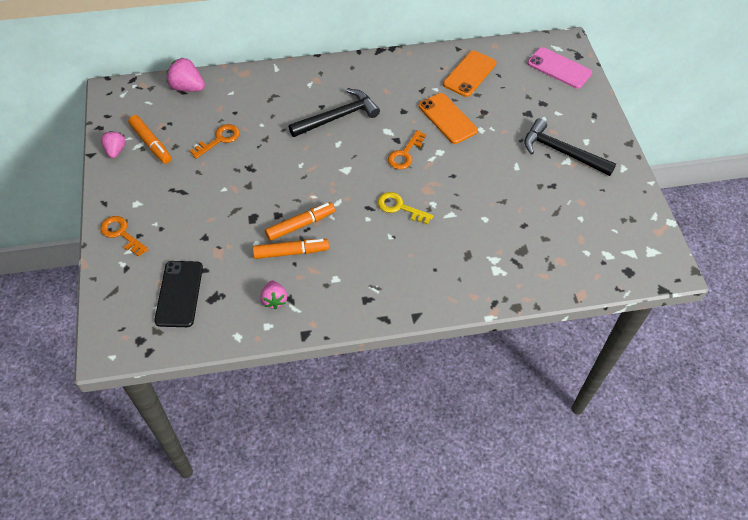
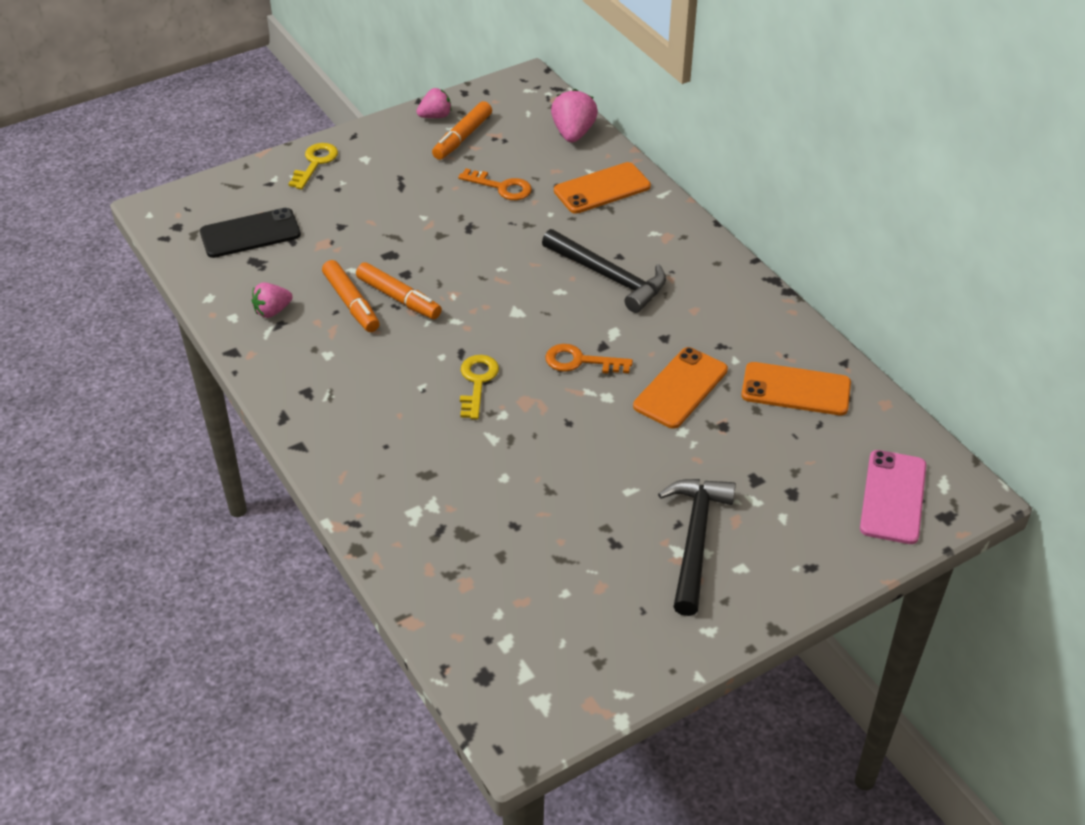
camera: 70 degrees right, 10 degrees down
(121, 234) = (315, 163): orange key -> yellow key
(253, 93) = (602, 189): none -> orange phone

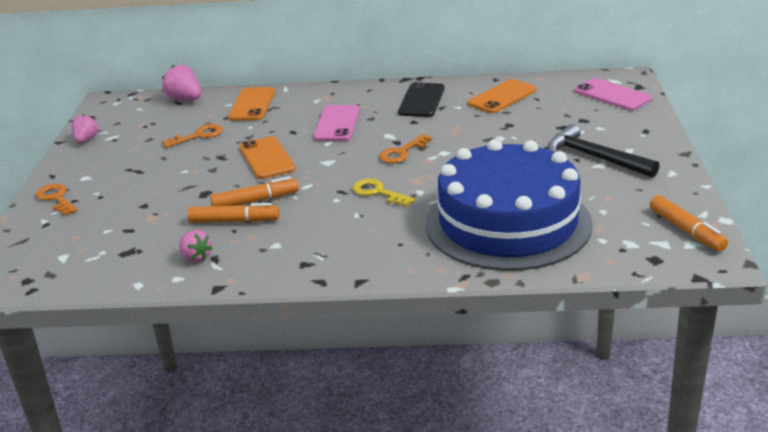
camera: 55 degrees left, 15 degrees down
(250, 234) = (91, 246): black phone -> black phone (421, 100)
(272, 311) = (196, 257): pink strawberry -> pink strawberry turned 45 degrees counterclockwise
(315, 163) = (56, 198): yellow key -> orange key
(462, 137) = (125, 136): orange marker -> orange marker (686, 230)
(481, 517) = (508, 223): none -> blue cake
(609, 277) = (337, 124): black hammer -> pink phone
(680, 388) = (463, 128): orange phone -> orange phone (267, 158)

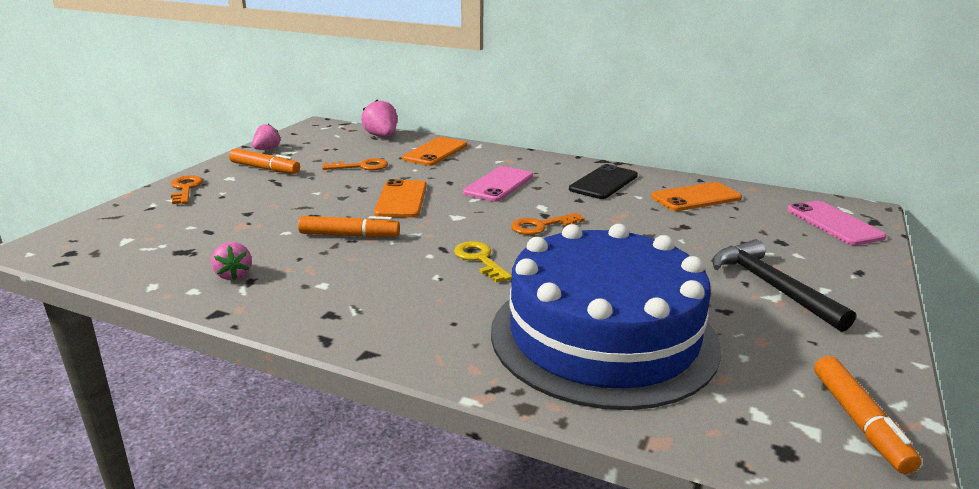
camera: 20 degrees right, 5 degrees down
(234, 221) = (309, 249): orange marker -> orange marker (265, 169)

